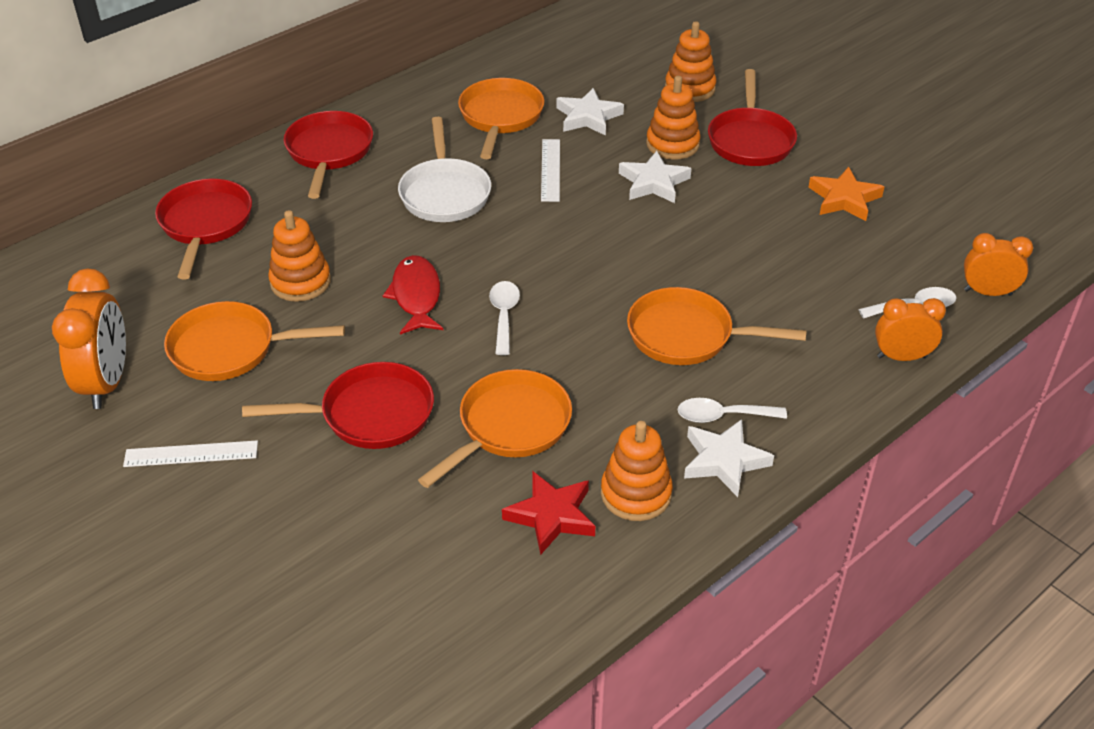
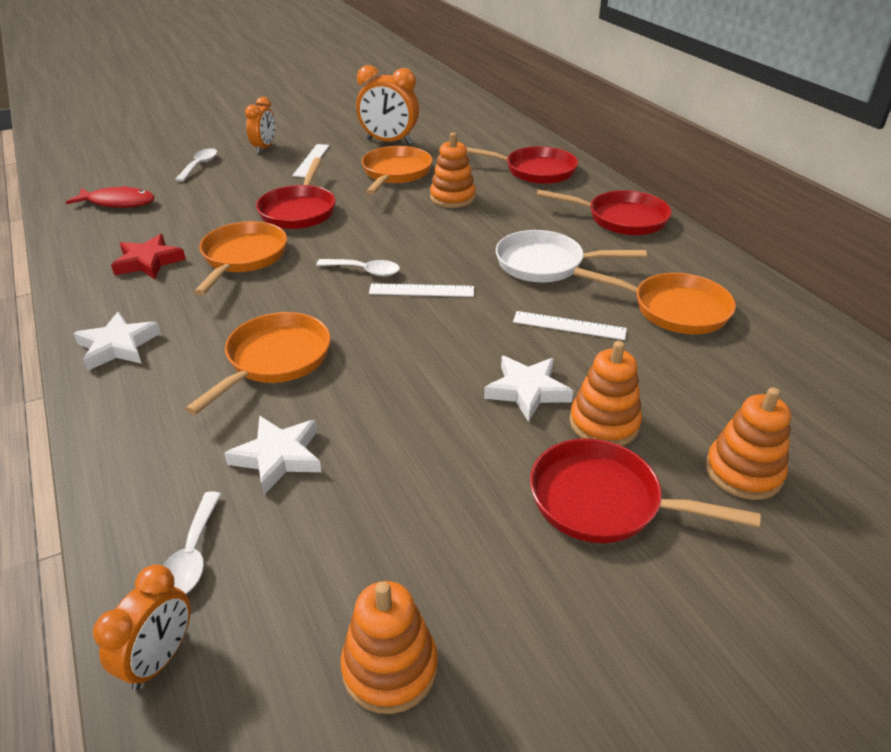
camera: 105 degrees right, 5 degrees down
(416, 296) = (411, 238): red fish -> red fish (118, 202)
(510, 427) = (243, 258): orange pan -> orange pan turned 135 degrees counterclockwise
(527, 266) = (421, 290): none -> white ruler
(588, 117) = (671, 368): white star -> white star (278, 457)
(636, 494) = (131, 298): orange stacking toy -> orange stacking toy (390, 668)
(723, 416) = (164, 357): white spoon -> white spoon (199, 165)
(844, 199) = (437, 562): orange star -> none
(901, 357) = (128, 509): orange clock -> orange clock (264, 148)

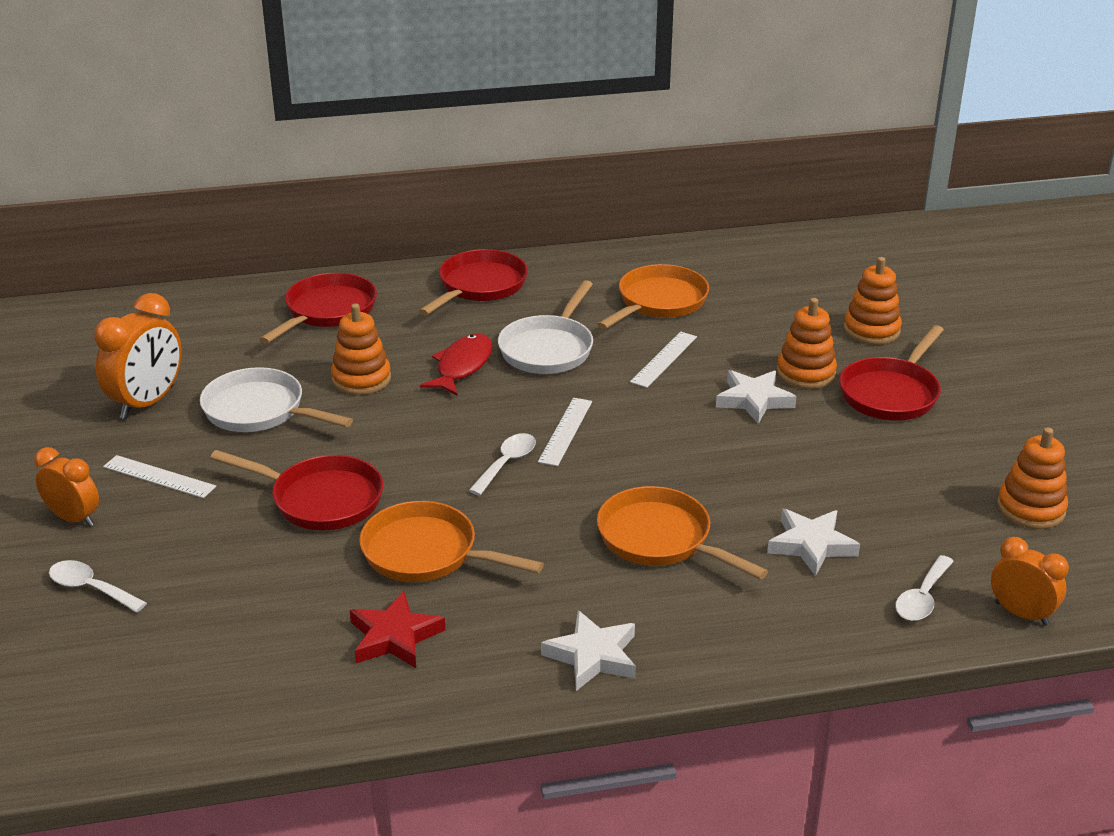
camera: 75 degrees left, 5 degrees down
(118, 202) = (176, 676): red fish -> red fish (462, 366)
(192, 555) = (922, 598): white spoon -> white spoon turned 105 degrees clockwise
(395, 173) = (260, 411): orange pan -> white pan

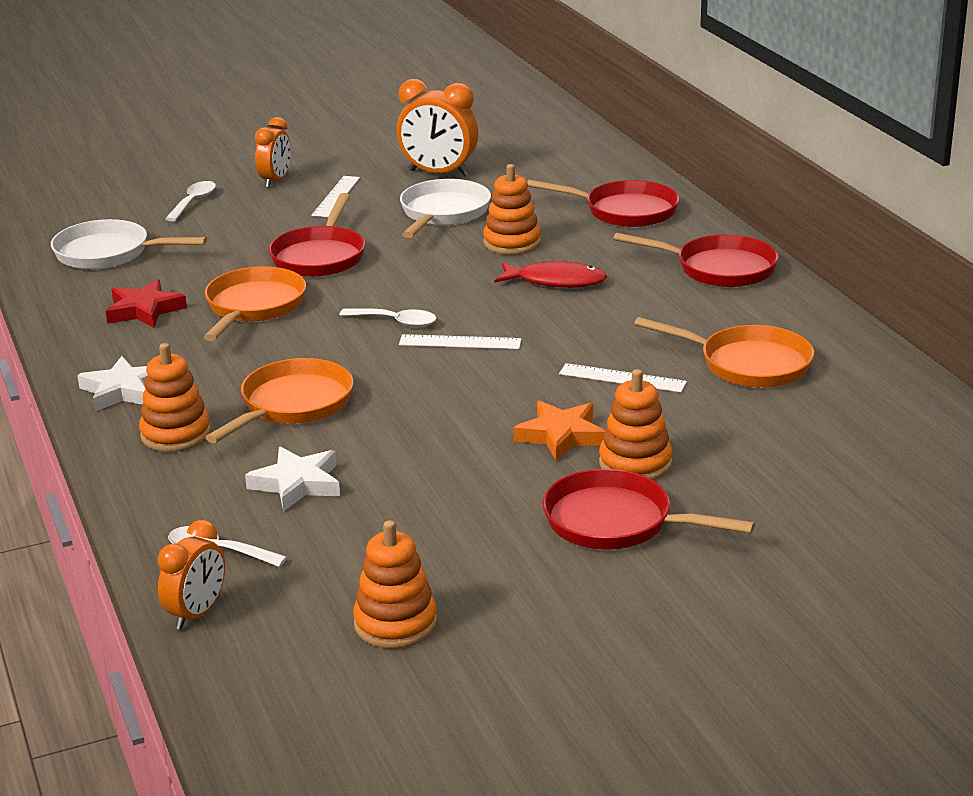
camera: 80 degrees right, 5 degrees down
(548, 349) = (611, 317): white pan -> white pan (108, 253)
(754, 400) = (561, 435): white star -> orange star
(871, 330) = (766, 503): orange stacking toy -> orange stacking toy (176, 434)

